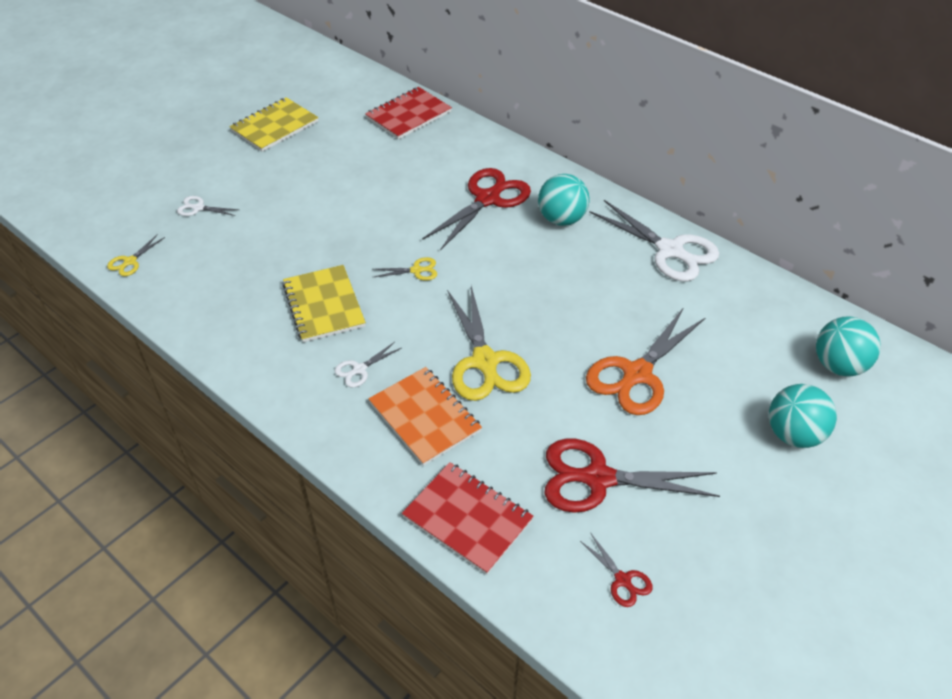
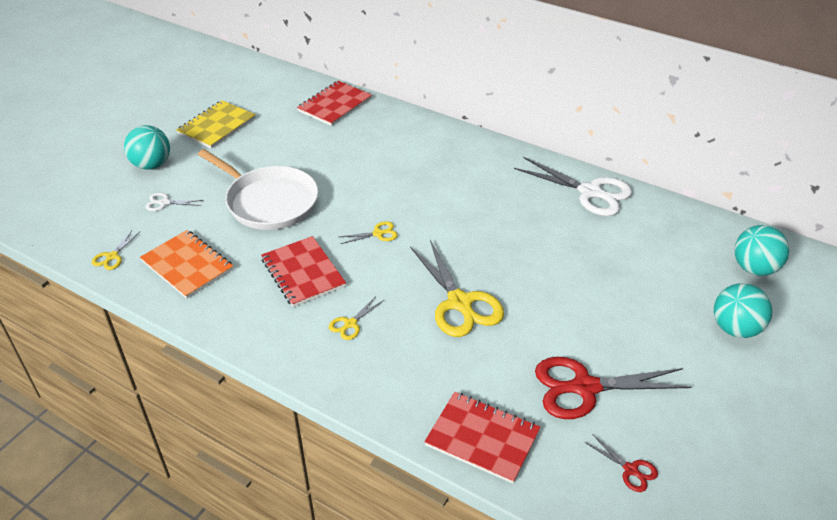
camera: 10 degrees left, 5 degrees down
(308, 219) = (268, 202): none -> white pan
(324, 305) = (303, 273): yellow notebook -> red notebook
(359, 370) = (350, 324): white scissors -> yellow scissors
(424, 417) = (420, 357): orange notebook -> orange notebook (187, 266)
(488, 198) = (424, 167): red scissors -> none
(561, 219) = (492, 177): turquoise ball -> turquoise ball (152, 165)
(636, 375) = (592, 297): orange scissors -> none

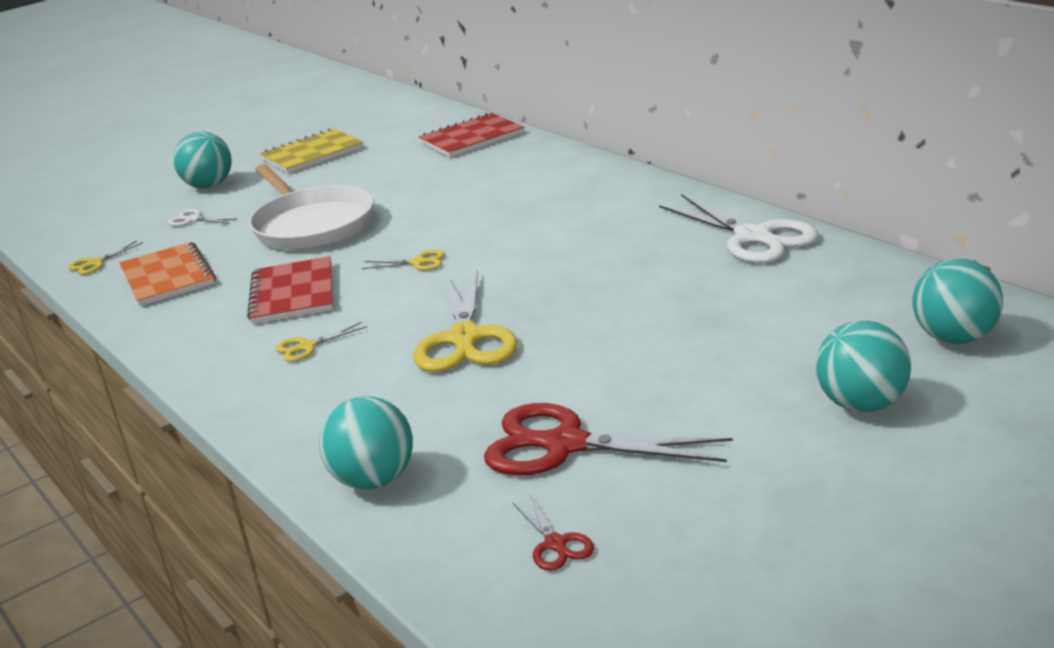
camera: 25 degrees right, 15 degrees down
(482, 438) = (374, 480): red notebook -> turquoise ball

